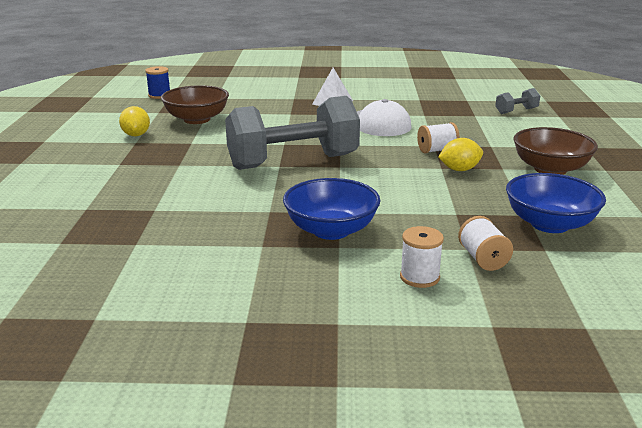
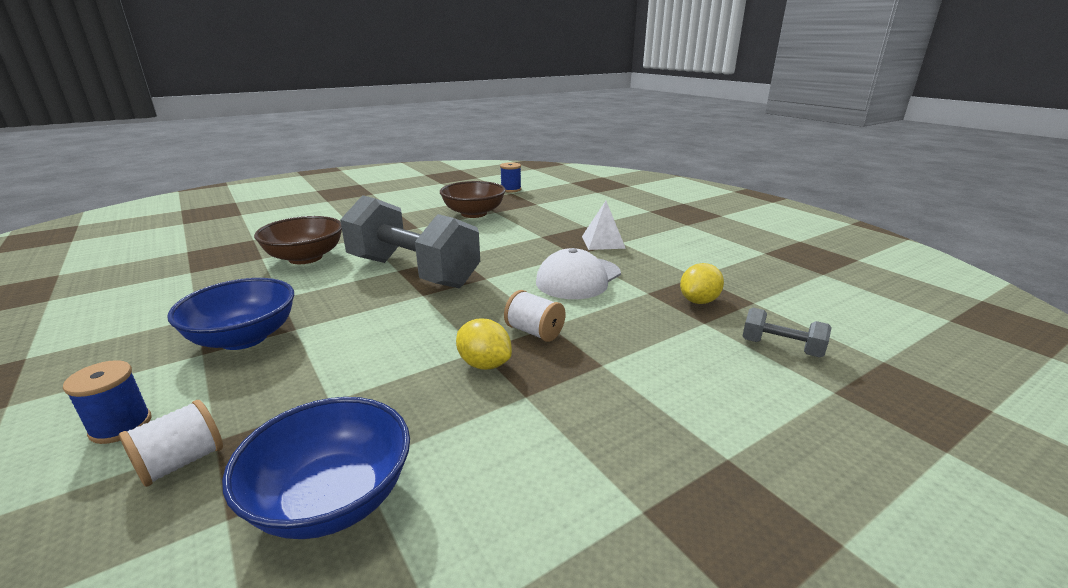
camera: 55 degrees right, 0 degrees up
(136, 135) = (414, 209): yellow lemon -> yellow lemon (699, 301)
(419, 277) = (121, 426): white spool -> blue spool
(550, 169) = (570, 442): brown bowl -> brown bowl (305, 258)

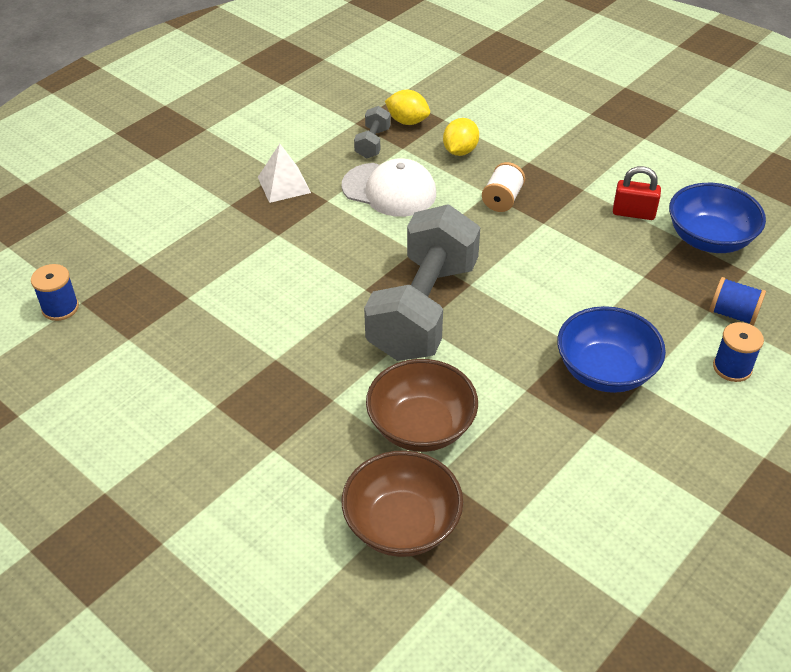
camera: 105 degrees left, 20 degrees up
(182, 462) = (733, 314): white spool -> blue spool
(449, 429) = (633, 213): none -> red padlock
(474, 213) = (201, 317): brown bowl -> brown bowl (402, 524)
(484, 364) = (560, 215): yellow lemon -> yellow lemon (460, 151)
(781, 348) = (465, 89): grey dumbbell -> grey dumbbell (373, 143)

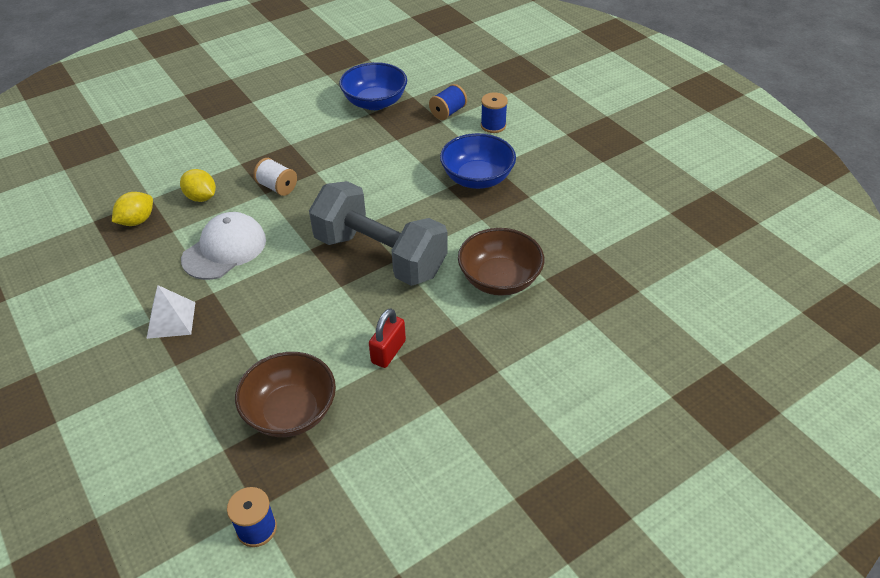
camera: 75 degrees left, 0 degrees up
(373, 143) = (152, 249): grey dumbbell -> none
(402, 524) = (585, 306): brown bowl -> brown bowl (291, 412)
(633, 213) = (330, 127): red padlock -> red padlock (388, 352)

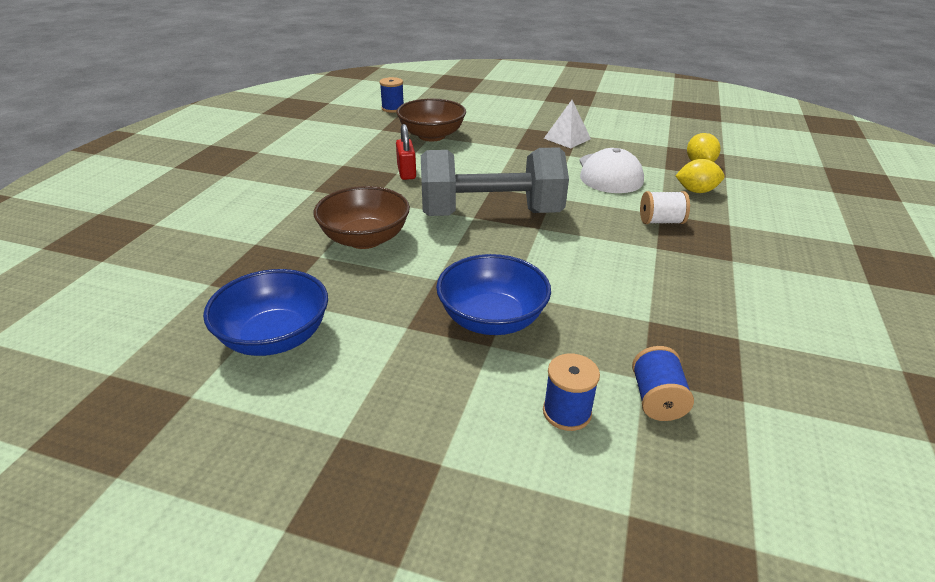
camera: 140 degrees right, 10 degrees down
(375, 102) = (764, 359): blue bowl -> blue bowl (275, 337)

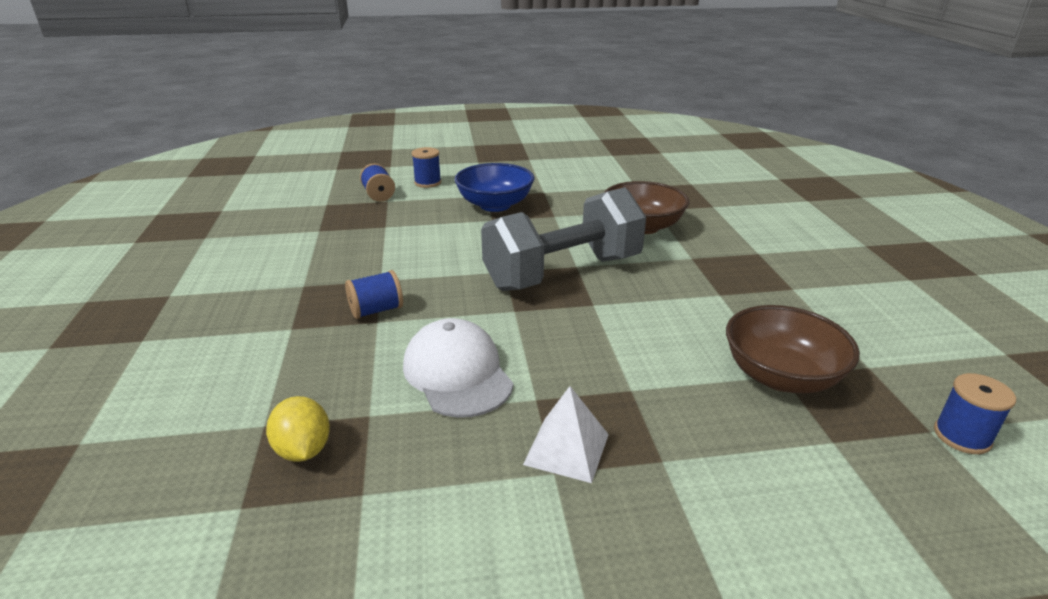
camera: 155 degrees right, 5 degrees down
(275, 337) = (610, 174): blue bowl -> none
(406, 172) = (710, 298): red padlock -> none
(661, 221) = (376, 310): white spool -> blue spool
(696, 191) = (323, 374): yellow lemon -> none

